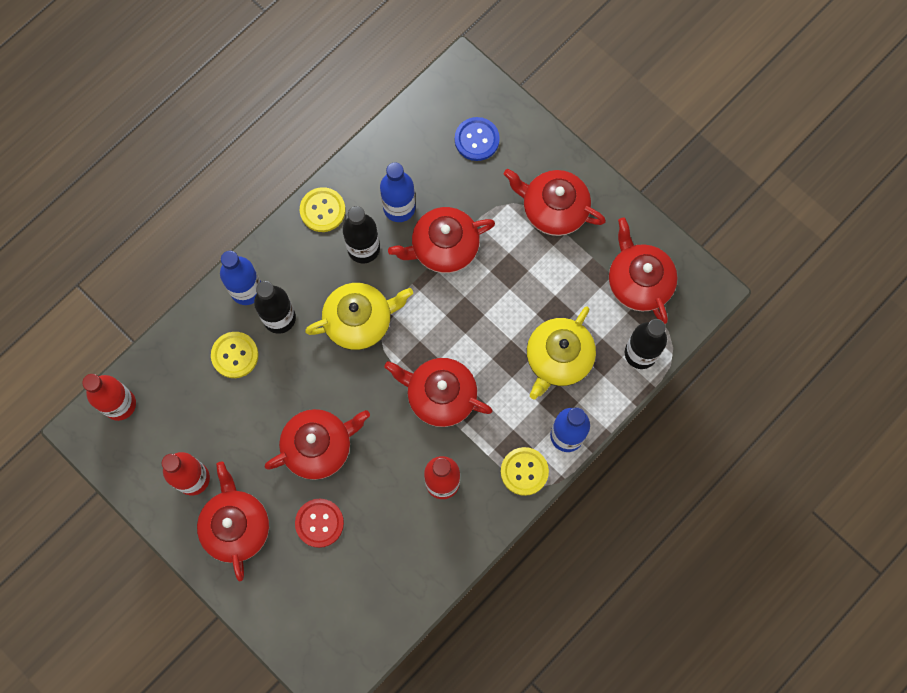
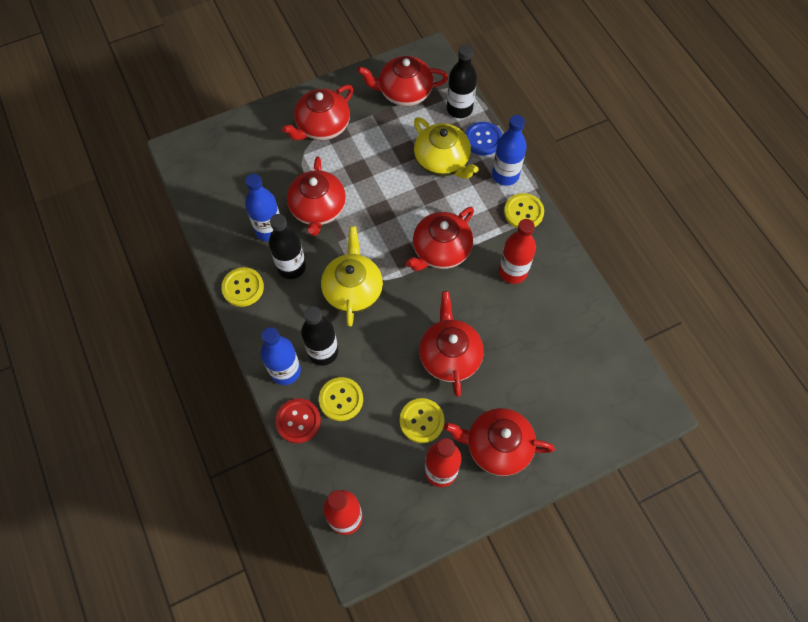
camera: 70 degrees left, 10 degrees down
(238, 442) = (421, 421): none -> yellow button
(319, 523) = (516, 376): red button -> red button (298, 421)
(477, 140) = (240, 158): blue button -> blue button (483, 139)

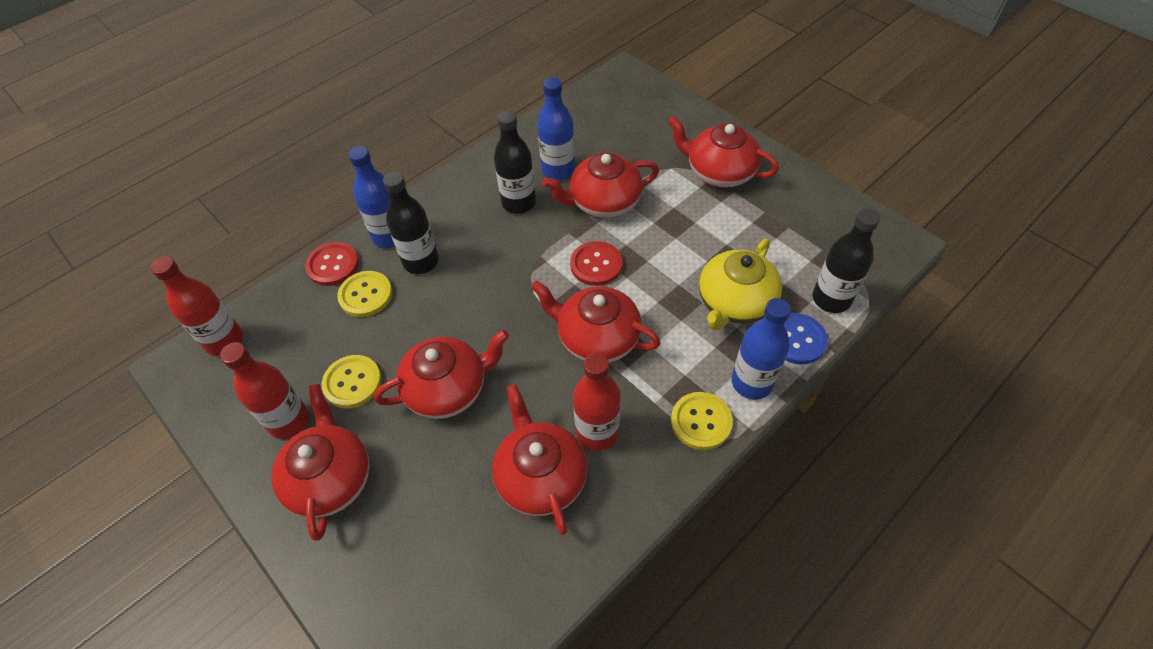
camera: 75 degrees right, 10 degrees down
(243, 287) = (479, 172): yellow button -> none
(353, 289) = (509, 265): yellow teapot -> none
(376, 232) = (596, 265): none -> red button
(404, 92) = (819, 233): red teapot -> red teapot (540, 476)

